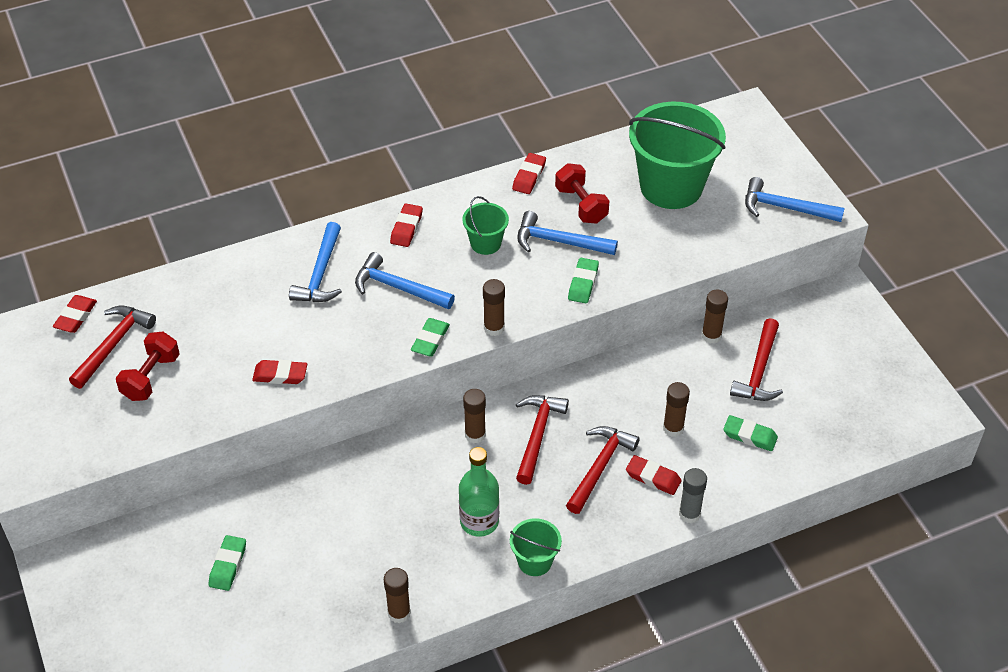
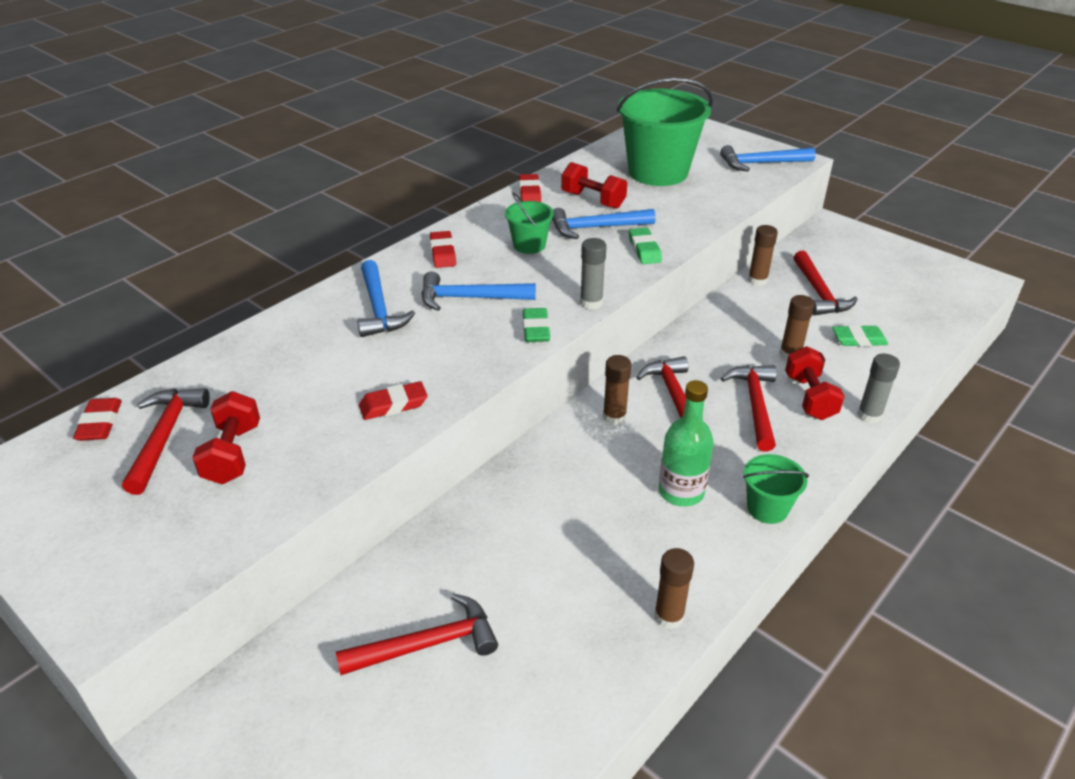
camera: 25 degrees left, 10 degrees down
(228, 565) = (427, 644): green eraser -> red hammer
(494, 328) = (591, 303): brown glue stick -> grey glue stick
(653, 477) = (810, 397): red eraser -> red dumbbell

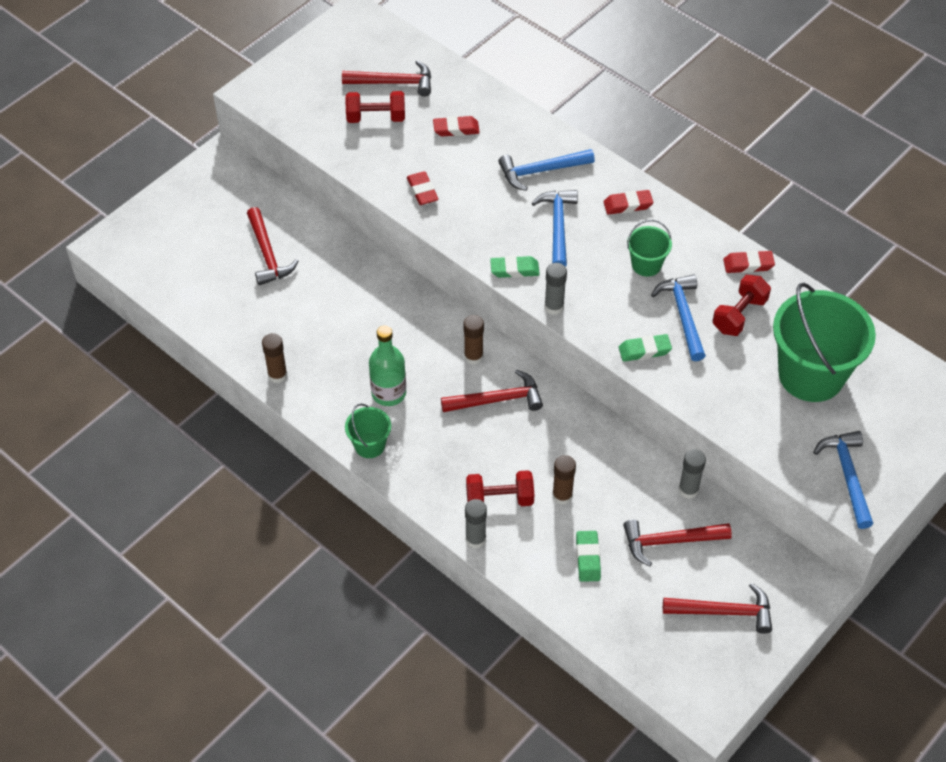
camera: 90 degrees right, 15 degrees up
(100, 423) = (407, 50): red eraser -> red eraser (456, 129)
(755, 405) = (489, 456): red hammer -> red hammer (724, 611)
(757, 280) = (688, 490): brown glue stick -> grey glue stick

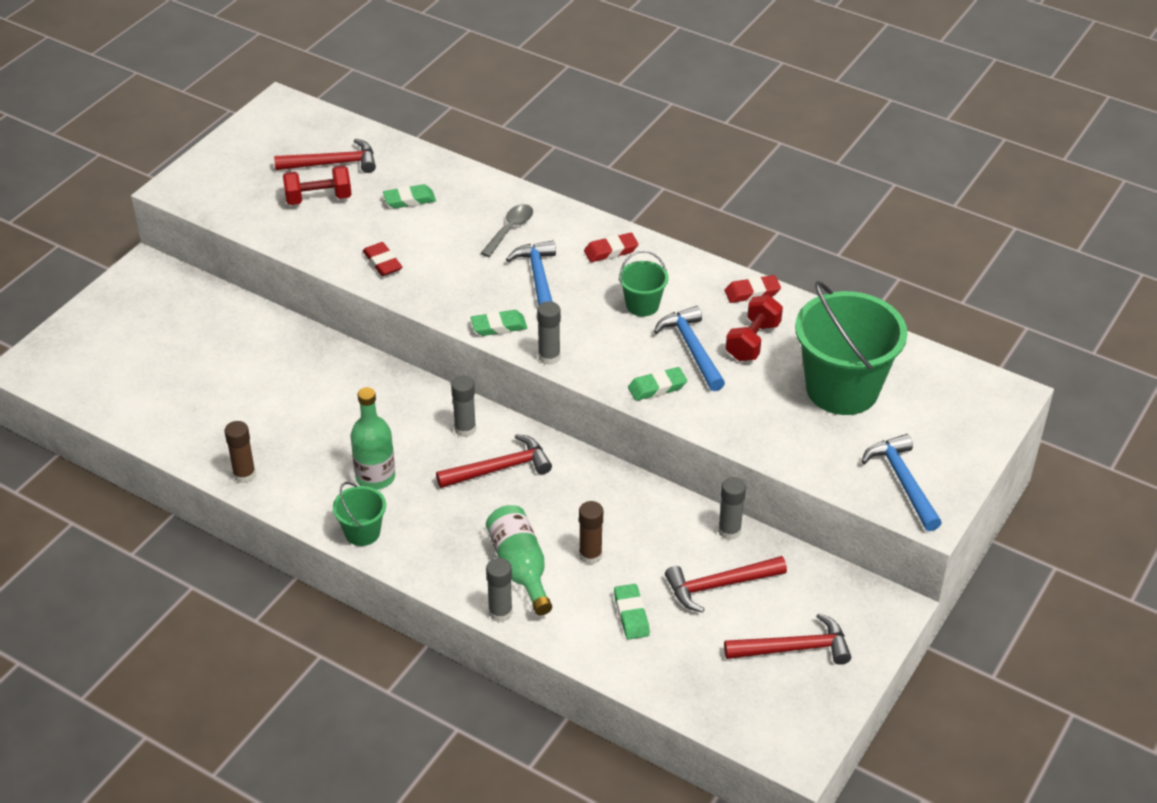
camera: 10 degrees left, 10 degrees down
(268, 254) = (214, 355): red hammer -> none
(456, 129) = (409, 200): red eraser -> green eraser
(473, 356) = (465, 429): brown glue stick -> grey glue stick
(499, 499) = (520, 568): red dumbbell -> green bottle
(541, 171) = (510, 229): blue hammer -> grey spoon

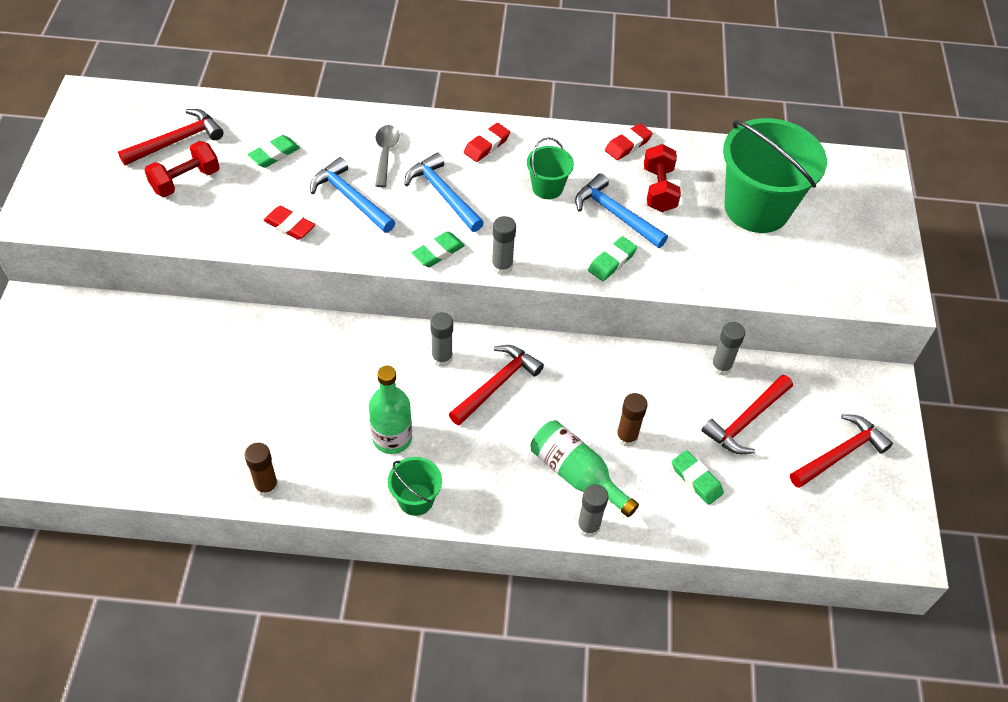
camera: 30 degrees left, 10 degrees up
(902, 481) = (858, 274): blue hammer -> blue hammer (350, 198)

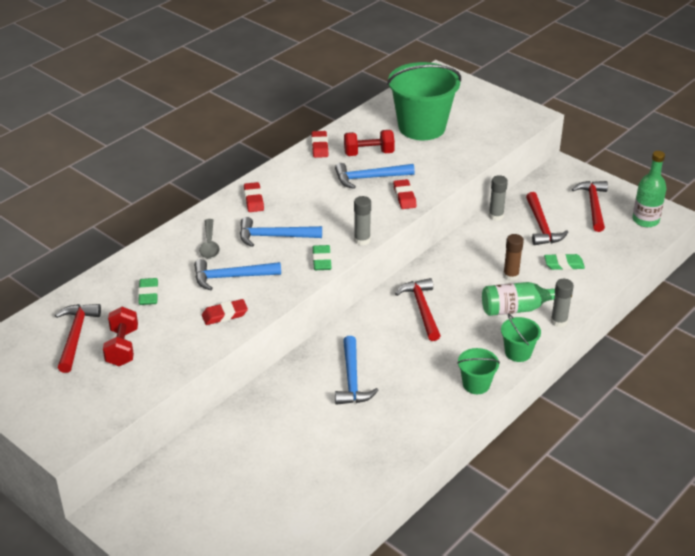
camera: 50 degrees left, 15 degrees down
(266, 486) = (403, 450): brown glue stick -> none
(338, 385) = (352, 379): none -> blue hammer
(385, 154) = (209, 245): grey spoon -> grey spoon turned 135 degrees counterclockwise
(392, 438) = (419, 373): green bottle -> green bottle (645, 220)
(442, 358) = (377, 322): grey glue stick -> none
(547, 188) = (318, 193): green bucket -> green bucket (518, 352)
(612, 262) = (404, 197): green eraser -> red eraser
(659, 190) = (368, 153): red dumbbell -> red dumbbell turned 45 degrees counterclockwise

